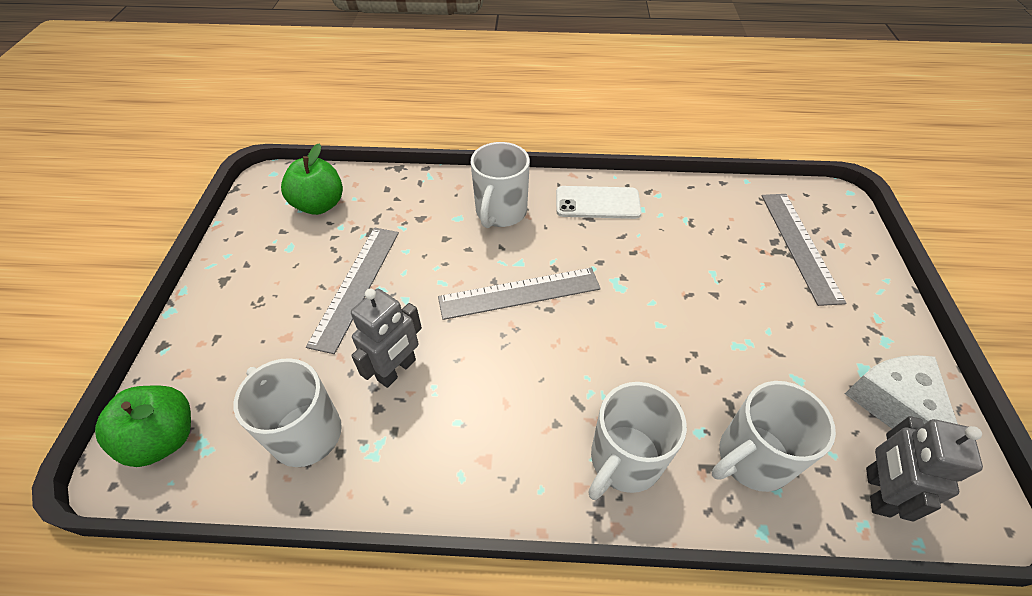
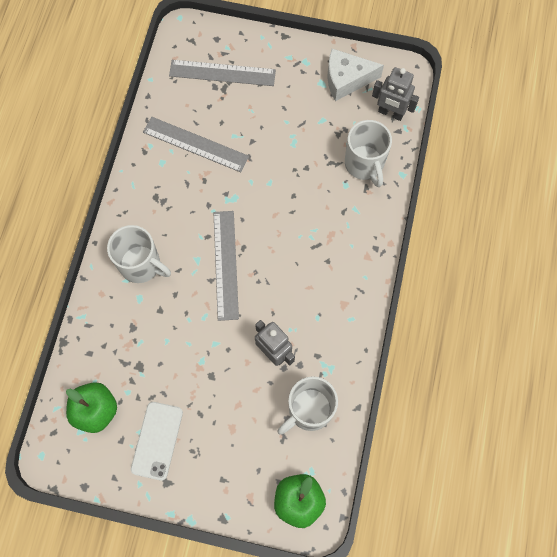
camera: 80 degrees left, 20 degrees up
(356, 286) = (194, 379): grey ruler -> grey ruler (195, 144)
(597, 203) = (148, 191): white phone -> white phone (157, 440)
(624, 460) = (355, 229): white mug -> none

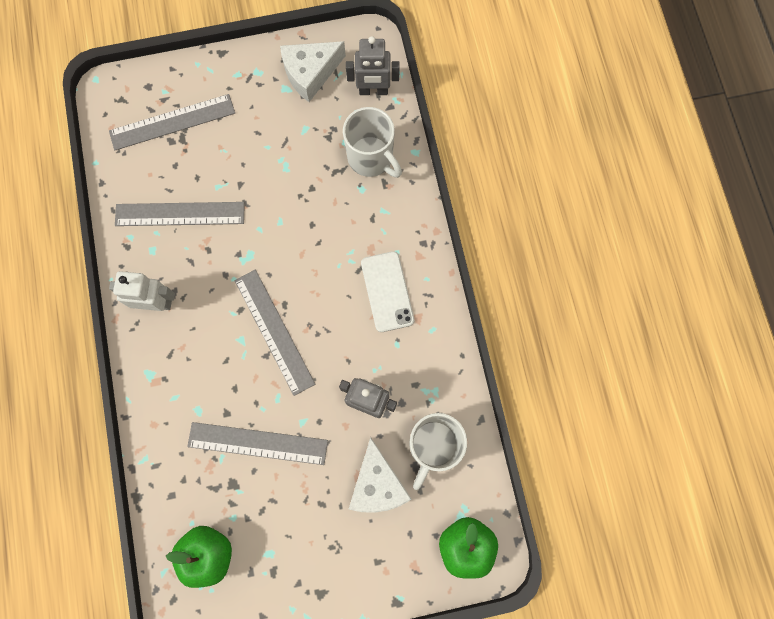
camera: 25 degrees left, 5 degrees up
(141, 265) = (183, 373): white mug -> none
(146, 203) = (156, 303): none -> white robot
(157, 440) = (289, 554): white phone -> white phone (387, 291)
(173, 344) = (257, 443): none -> grey ruler
(251, 419) = (377, 483): none -> white cheese

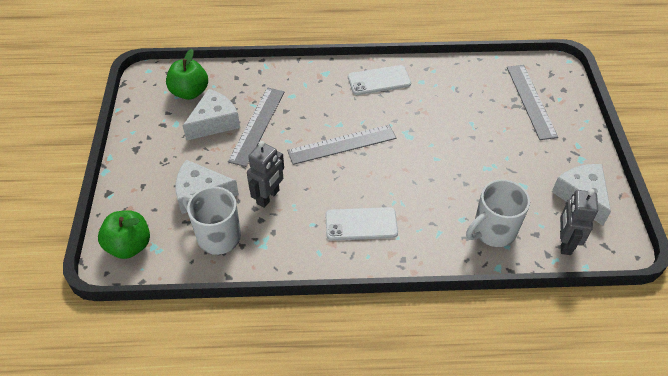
camera: 100 degrees right, 25 degrees down
(156, 303) = (379, 80): white robot -> white phone
(180, 214) = (449, 99): grey ruler -> none
(260, 501) = (214, 122): none -> white cheese

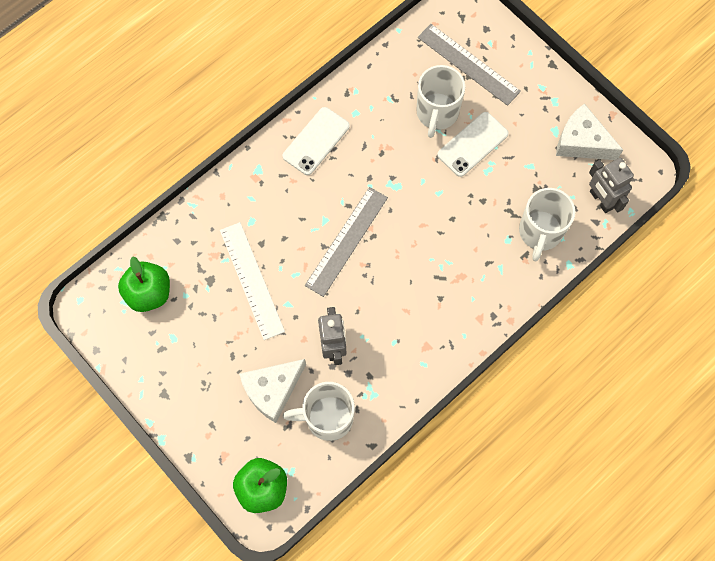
camera: 40 degrees left, 20 degrees up
(214, 122) = (208, 308): white cheese -> none
(257, 125) = (252, 280): grey ruler -> white ruler
(361, 224) = (433, 309): white phone -> white phone (472, 144)
(480, 114) = (437, 113): none -> white mug

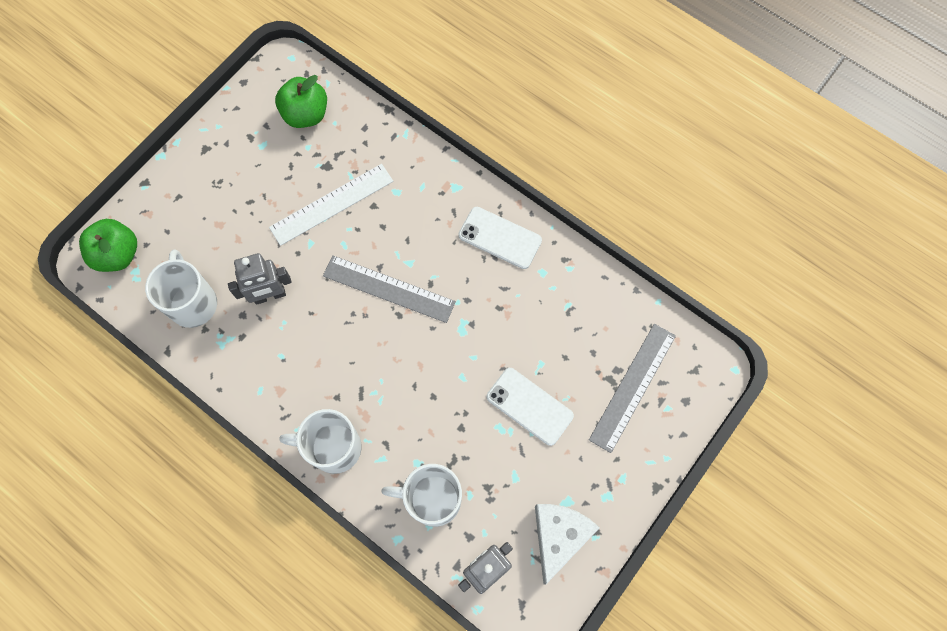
camera: 80 degrees right, 0 degrees up
(272, 390) = (217, 245): white cheese -> none
(437, 113) = (561, 360): white mug -> white mug (333, 447)

